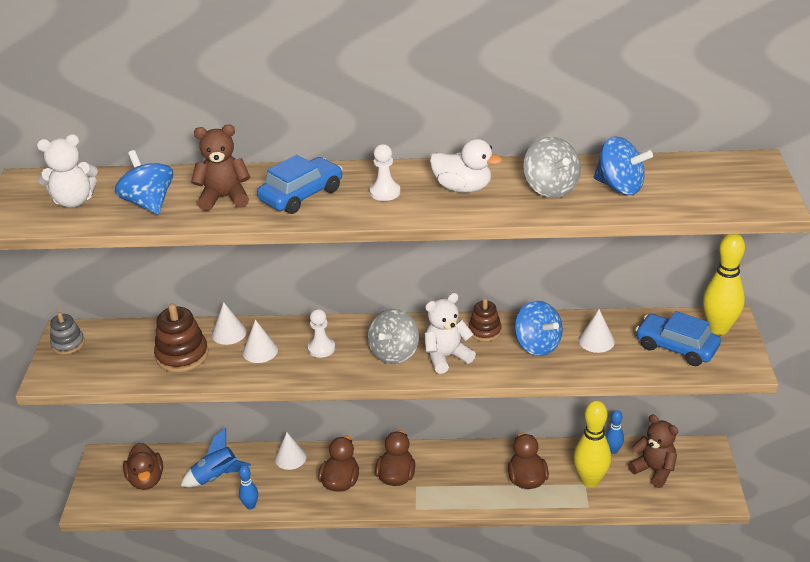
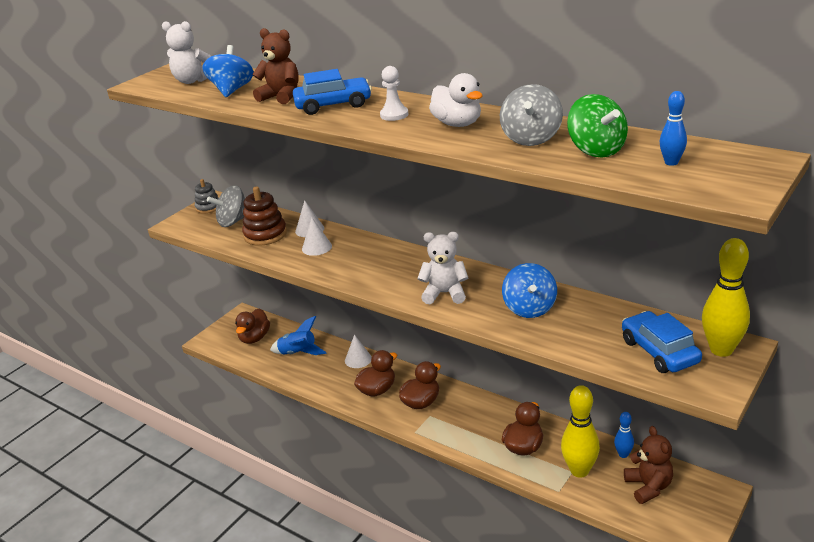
camera: 35 degrees right, 5 degrees down
(250, 505) = (302, 381): blue bowling pin -> blue bowling pin (671, 162)
(321, 348) = (359, 258): white pawn -> none
(394, 353) = (408, 278): grey spinning top -> grey spinning top (233, 221)
(485, 331) = (496, 284): brown stacking toy -> none
(596, 341) = (586, 322): white cone -> none
(620, 187) = (596, 150): blue spinning top -> green spinning top

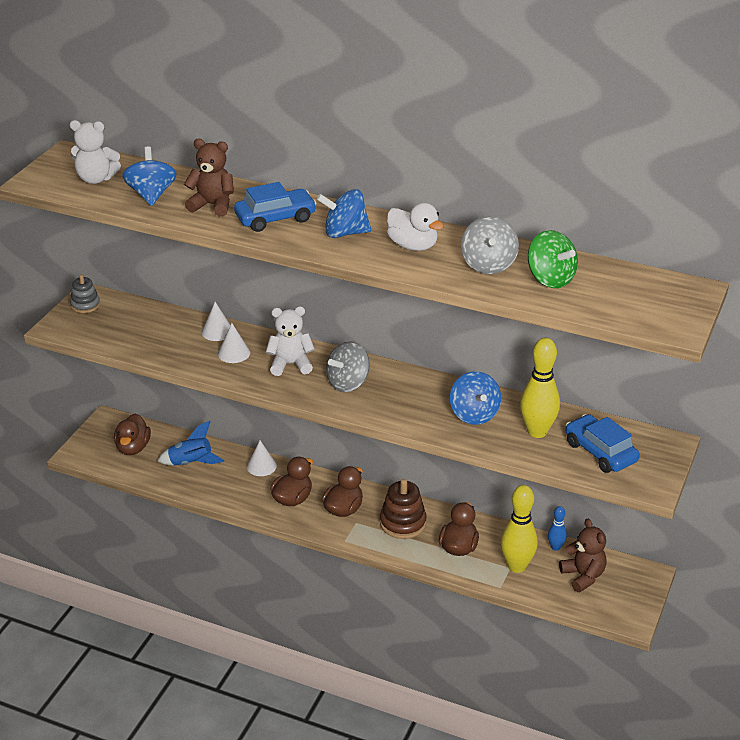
camera: 15 degrees left, 5 degrees up
(233, 221) = (124, 323): grey spinning top -> grey spinning top (348, 383)
(265, 235) = (169, 339): brown stacking toy -> brown stacking toy (403, 523)
(394, 115) = (345, 233): white pawn -> blue spinning top
(445, 293) = (387, 402): white teddy bear -> white teddy bear (290, 364)
(671, 162) = (617, 293): blue bowling pin -> none
(721, 350) = (653, 447): yellow bowling pin -> yellow bowling pin (537, 431)

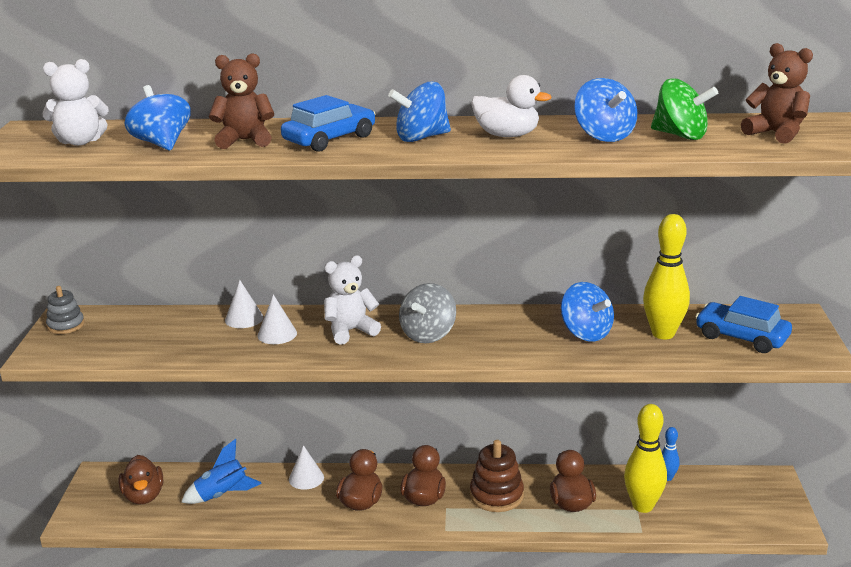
camera: 20 degrees left, 10 degrees down
(488, 265) = (604, 136): grey spinning top -> blue spinning top
(583, 576) = (714, 497): brown teddy bear -> brown teddy bear (776, 133)

